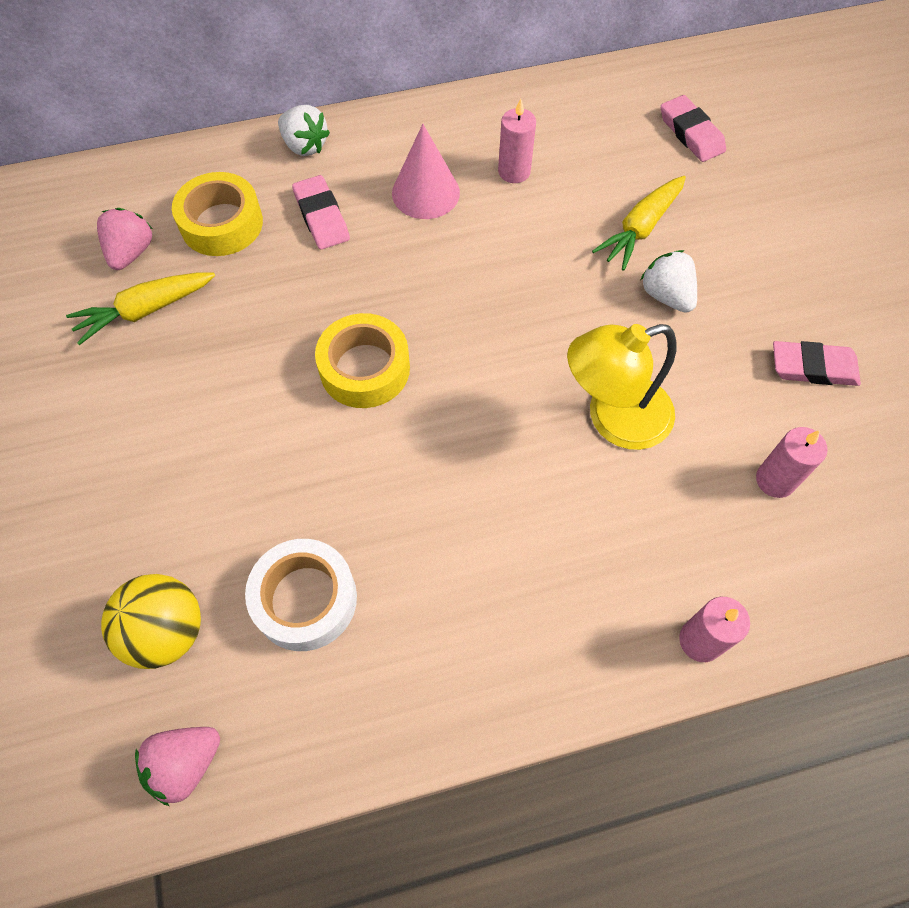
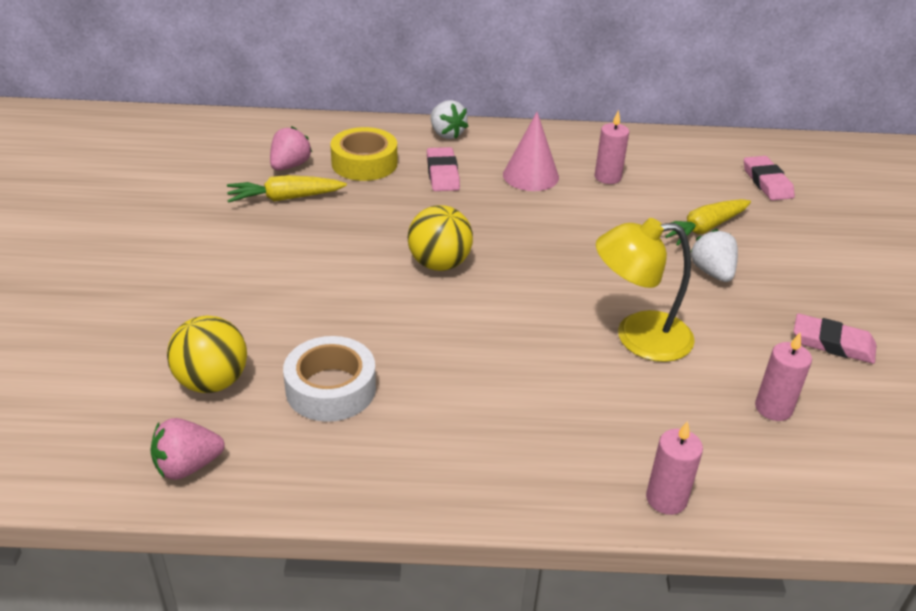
camera: 15 degrees right, 25 degrees down
(364, 368) = (439, 264): yellow tape -> yellow ball

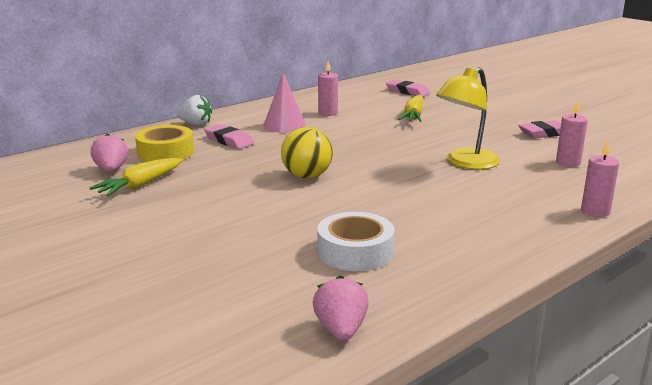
camera: 40 degrees left, 15 degrees down
(187, 466) = (341, 330): pink strawberry -> pink strawberry turned 150 degrees clockwise
(212, 382) = (272, 285): yellow ball -> none
(712, 272) = (449, 129): white strawberry -> none

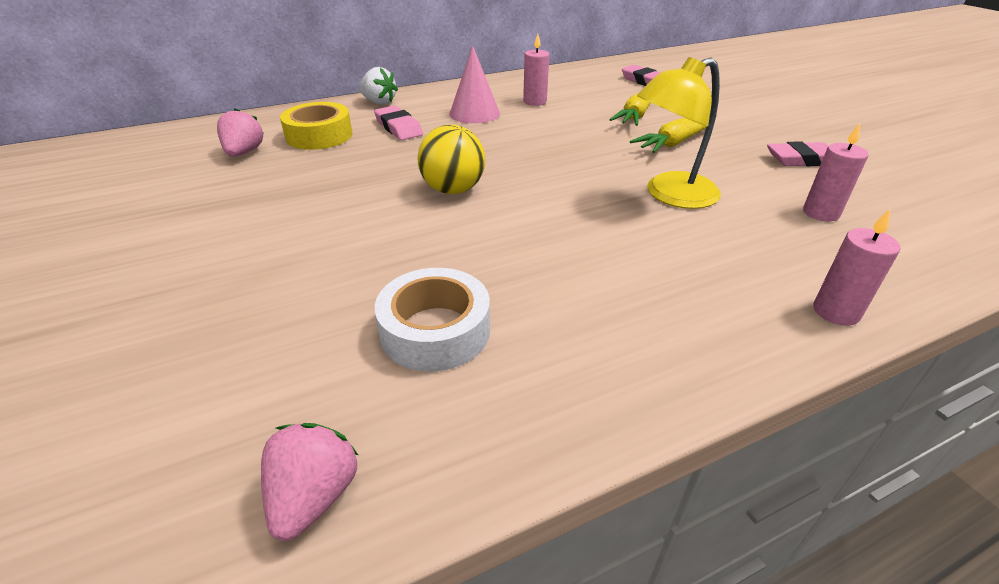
camera: 15 degrees right, 15 degrees up
(140, 185) = (256, 178): yellow carrot -> yellow carrot (673, 143)

